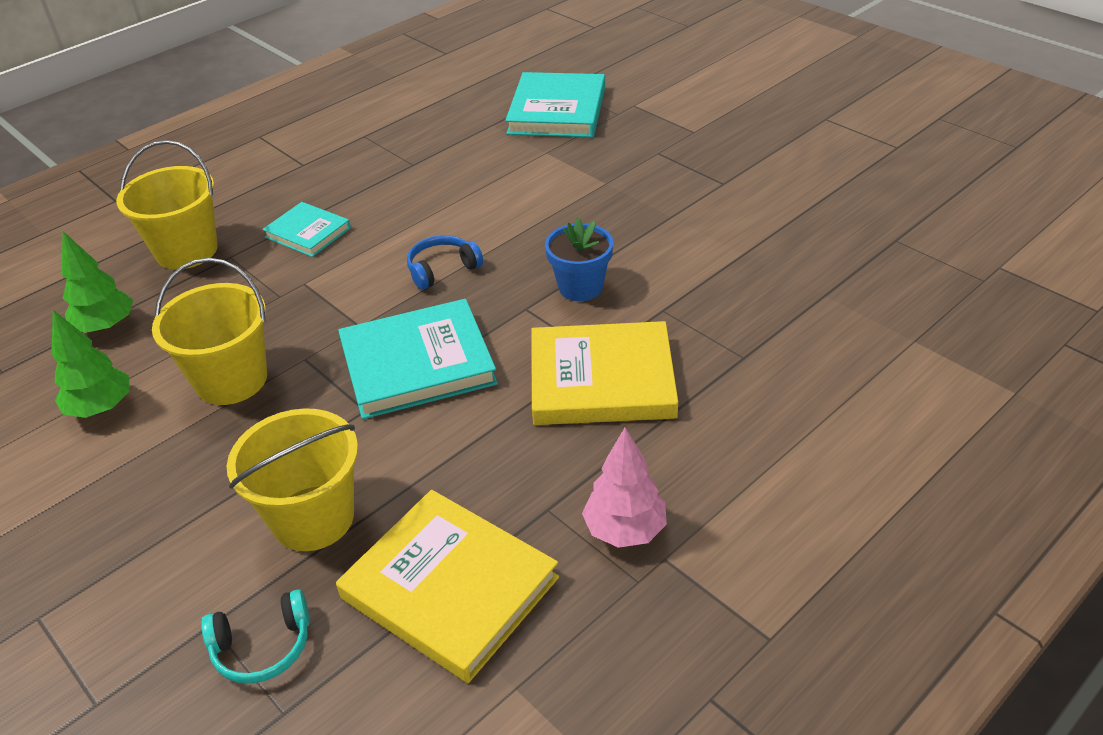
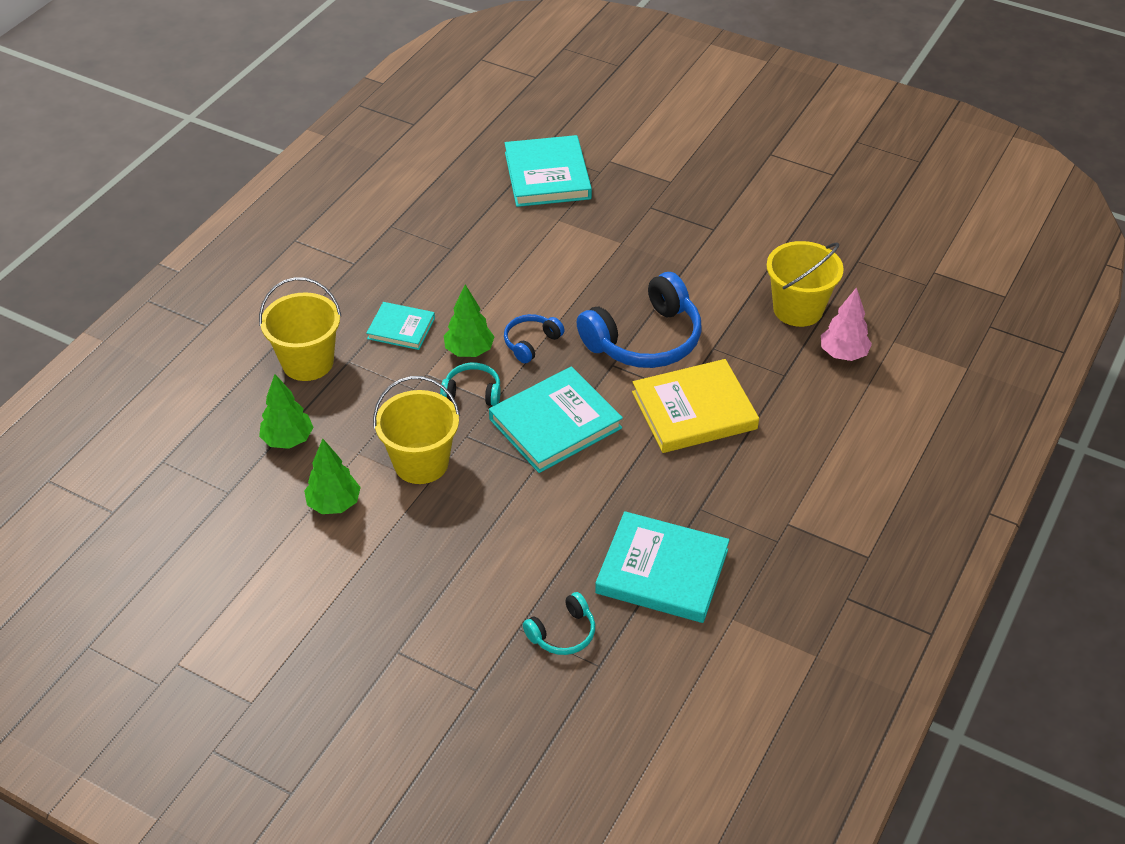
camera: 20 degrees left, 5 degrees up
(313, 518) = (546, 548): yellow bucket -> yellow bucket (798, 309)
(342, 311) = (472, 392): none -> turquoise headphones
(367, 267) = (469, 351): none -> green tree
(449, 588) = (662, 571): yellow book -> turquoise book
(580, 287) = (645, 340): blue flower pot -> blue headphones
(625, 530) = (755, 511): pink tree -> pink tree (843, 354)

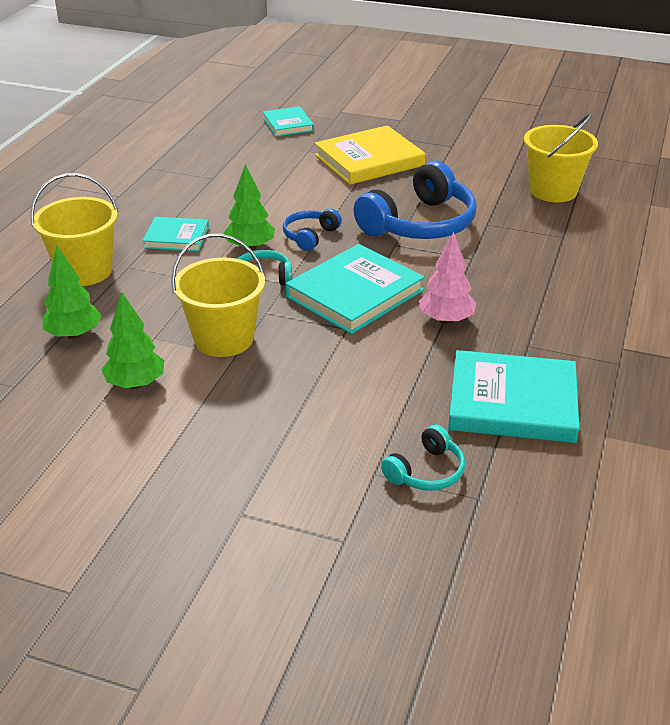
camera: 10 degrees left, 10 degrees down
(547, 175) = (288, 124): turquoise book -> turquoise book, size x0.57
(694, 410) = (489, 270): yellow book -> yellow book (369, 160)
(843, 354) = (610, 217): pink tree -> pink tree (446, 320)

